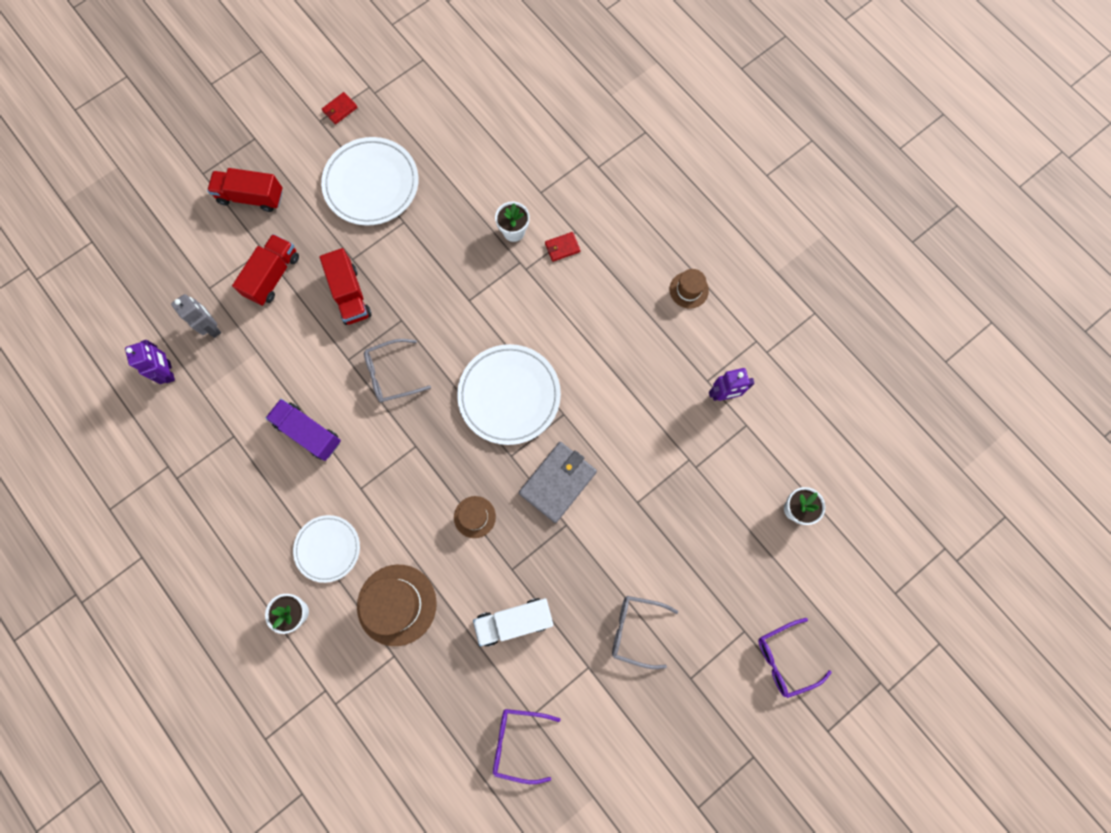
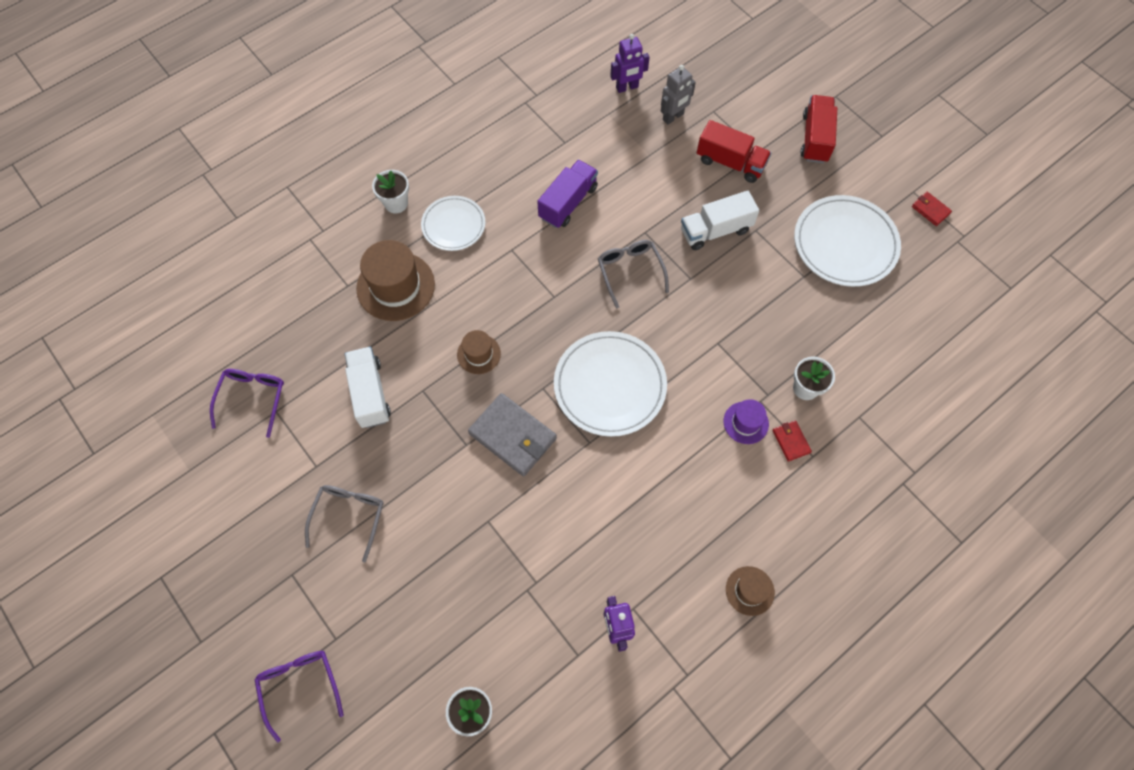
camera: 90 degrees right, 10 degrees down
(350, 295) = (715, 230): red truck -> white truck
(545, 282) = (746, 422): none -> purple hat

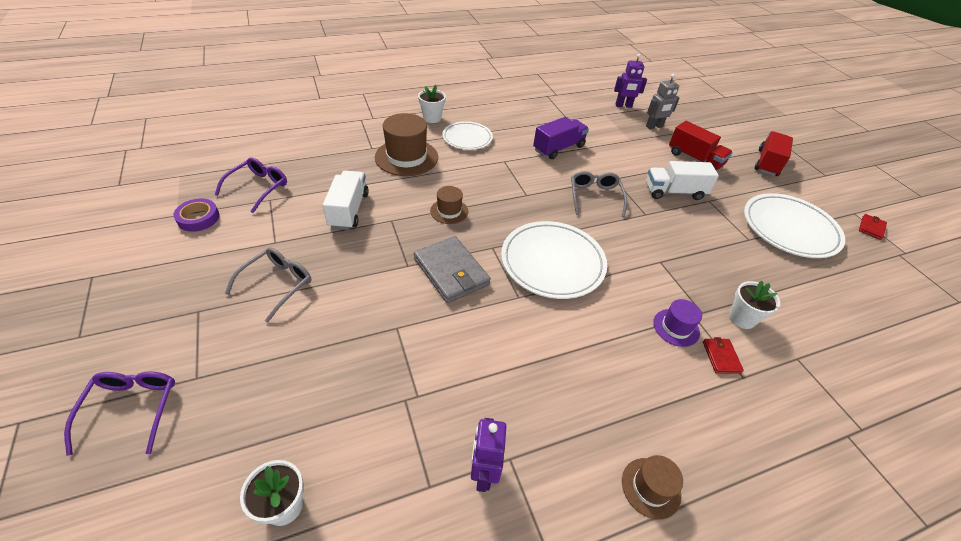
camera: 15 degrees right, 20 degrees down
(215, 466) = (198, 218): none -> purple tape
(930, 210) = (871, 228): red wallet -> red wallet turned 60 degrees clockwise

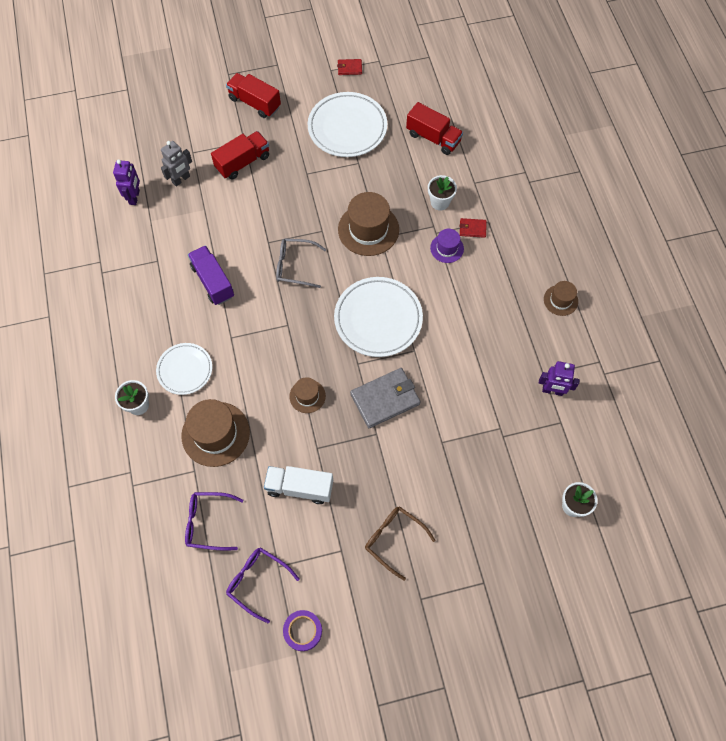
camera: 80 degrees left, 20 degrees up
(131, 409) = (509, 621): purple glasses -> purple glasses (208, 522)
(277, 285) = (394, 540): grey glasses -> brown glasses
(654, 127) = (181, 179): grey robot -> grey robot turned 60 degrees clockwise
(666, 250) = (368, 229): none -> brown hat
(674, 192) = (293, 198): white truck -> none
(836, 309) = (433, 138): none -> red truck
(871, 228) = (349, 68): red wallet -> red wallet turned 45 degrees counterclockwise

